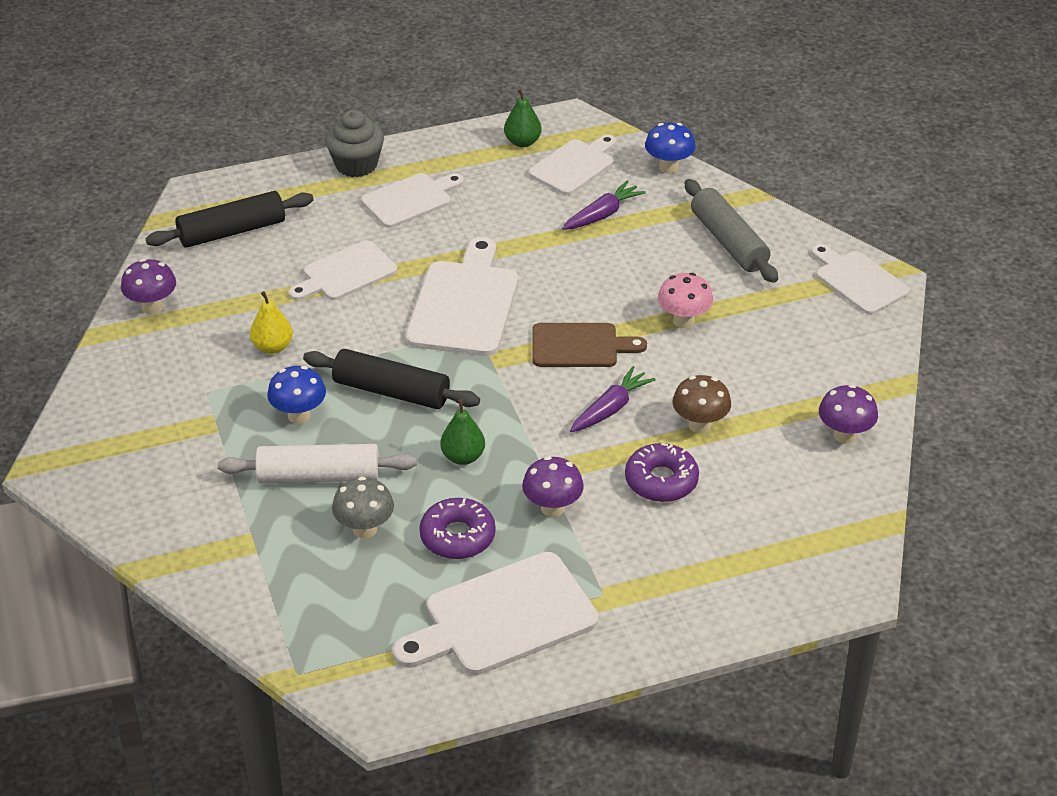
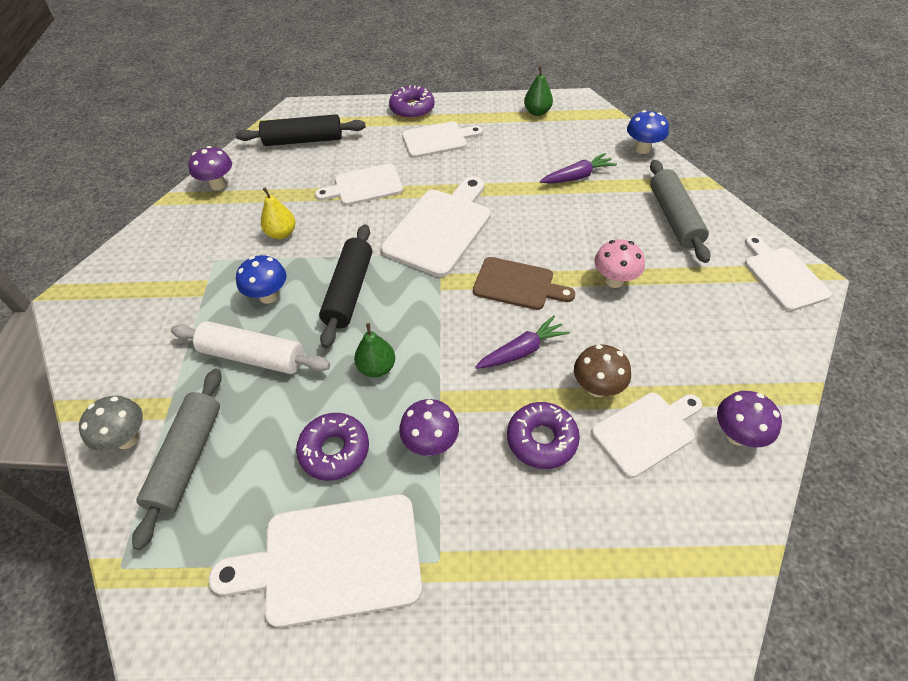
camera: 20 degrees right, 10 degrees up
(306, 578) = (187, 459): none -> grey rolling pin
(356, 165) = (412, 108): grey cupcake -> purple donut
(364, 529) = (261, 420): grey mushroom -> grey mushroom (127, 439)
(391, 391) = (349, 291): black rolling pin -> black rolling pin turned 60 degrees clockwise
(574, 166) = (569, 135): white cutting board -> white cutting board (646, 431)

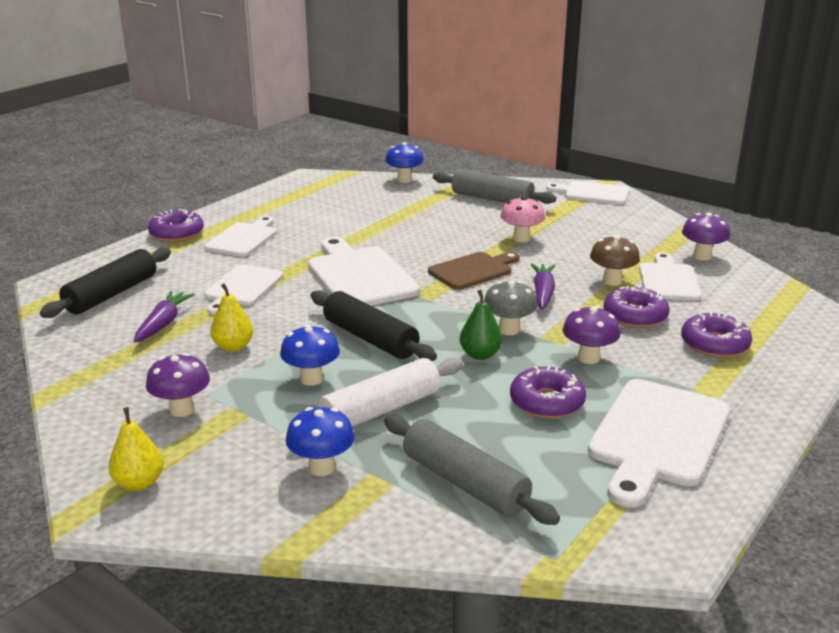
camera: 55 degrees left, 25 degrees down
(100, 296) = (139, 483): none -> yellow pear
(127, 439) = (392, 515): grey mushroom -> grey mushroom (509, 330)
(163, 368) = (322, 467): none -> blue mushroom
(218, 185) = (86, 359): purple mushroom -> purple mushroom (182, 410)
(537, 112) = (290, 193): green pear -> none
(543, 533) = (714, 344): none -> purple donut
(577, 176) = (393, 209): purple carrot -> purple carrot (163, 323)

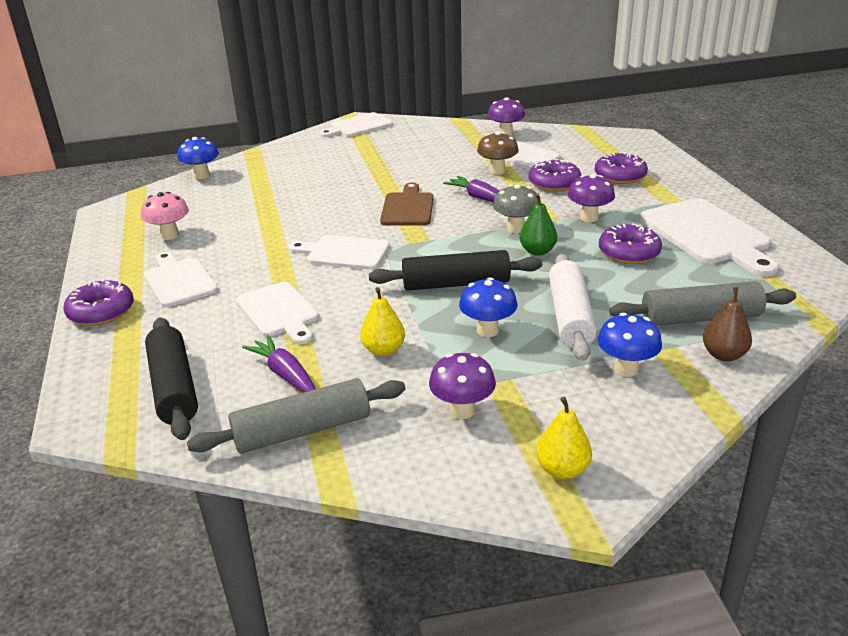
camera: 50 degrees left, 5 degrees up
(359, 276) = (344, 253): white cutting board -> white cutting board, size x0.65
(407, 517) = (723, 355): none -> brown pear
(492, 199) = (302, 159): grey rolling pin -> grey rolling pin (302, 430)
(521, 239) = (386, 174): pink mushroom -> pink mushroom (170, 235)

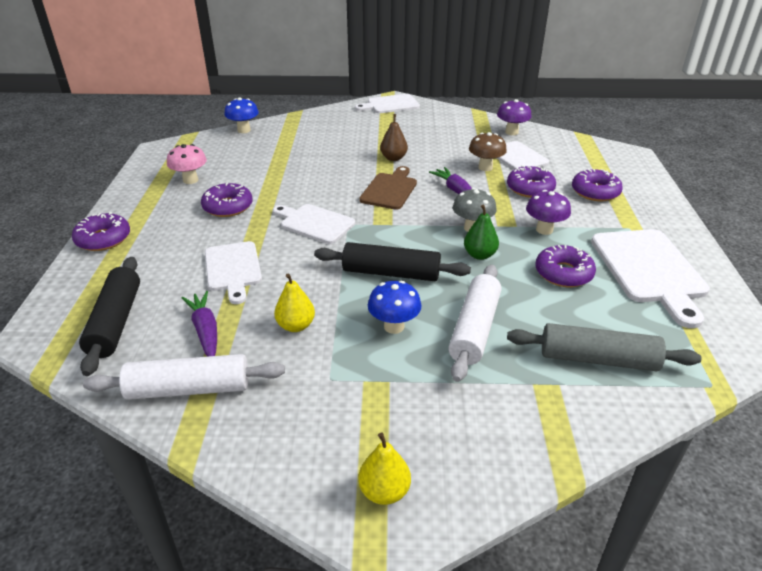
camera: 15 degrees right, 5 degrees up
(179, 280) = (174, 223): white cutting board -> none
(233, 254) = (228, 207): none -> purple donut
(302, 430) = (189, 389): grey rolling pin -> white rolling pin
(462, 410) = (329, 404): purple mushroom -> none
(626, 369) = (498, 397): blue mushroom -> none
(723, 355) = (601, 405): brown pear -> brown pear (393, 158)

